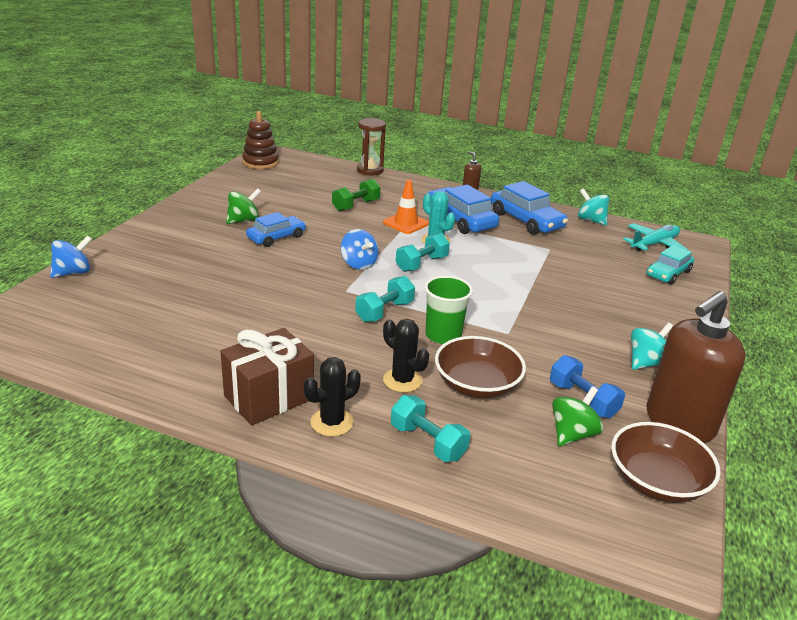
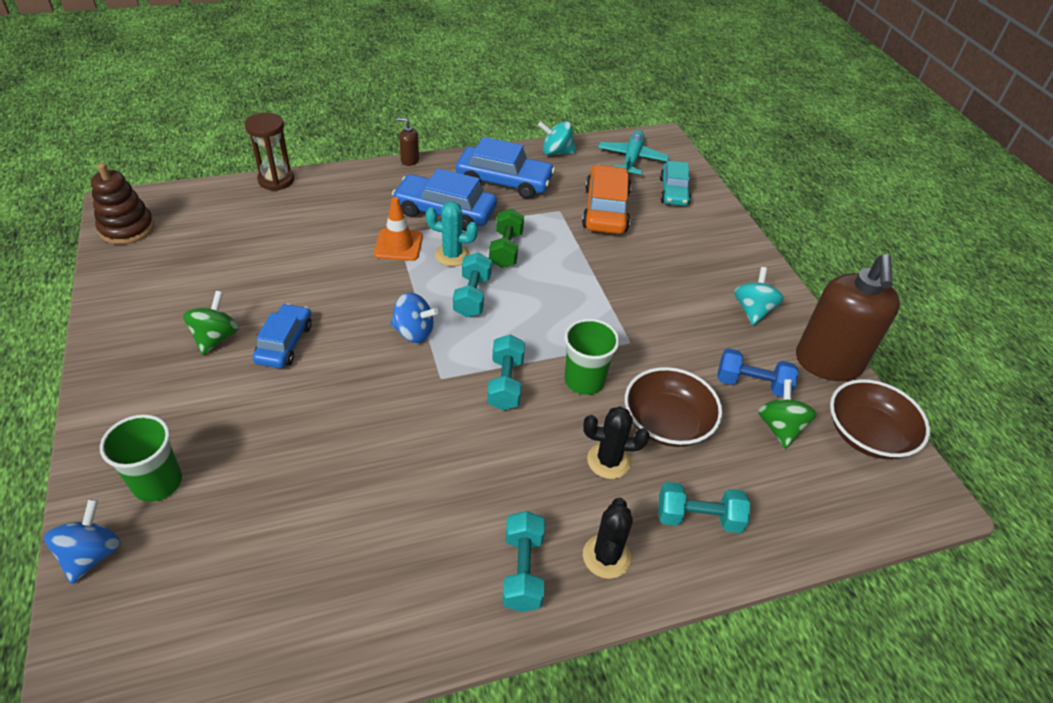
camera: 40 degrees left, 15 degrees up
(137, 261) = (157, 482): none -> green cup
(269, 397) = (522, 570): brown gift -> turquoise dumbbell
(356, 205) = (319, 245): green dumbbell -> green dumbbell (506, 249)
(589, 262) = (605, 210): none -> orange car

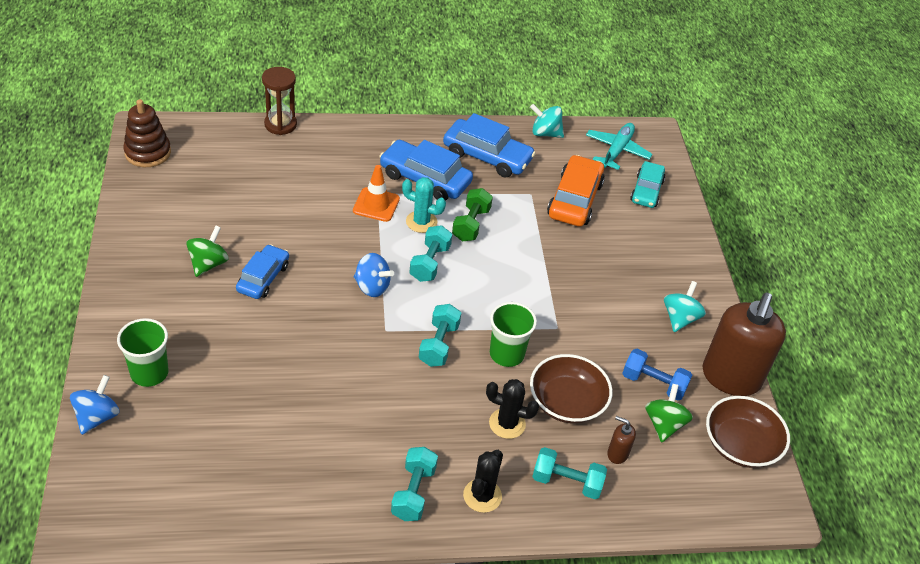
camera: 10 degrees right, 0 degrees up
(409, 160) = (404, 122): brown soap dispenser -> brown soap dispenser (617, 454)

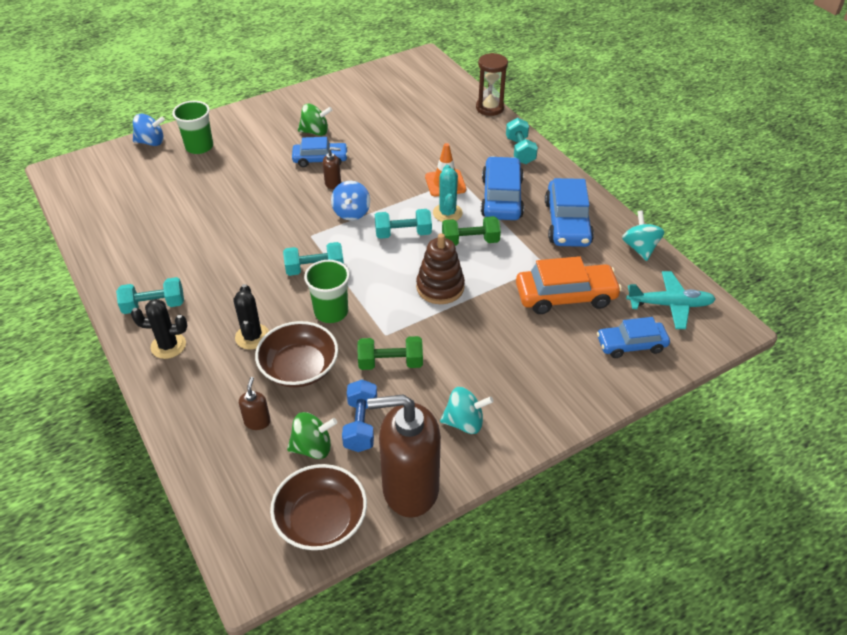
camera: 70 degrees right, 0 degrees up
(148, 152) = (401, 68): brown stacking toy -> brown stacking toy (440, 287)
(313, 283) = (333, 183): none -> brown soap dispenser
(566, 482) = (207, 395): turquoise dumbbell -> turquoise dumbbell (520, 151)
(593, 337) = (390, 363): none -> green dumbbell
(646, 191) = (631, 344): turquoise car -> blue car

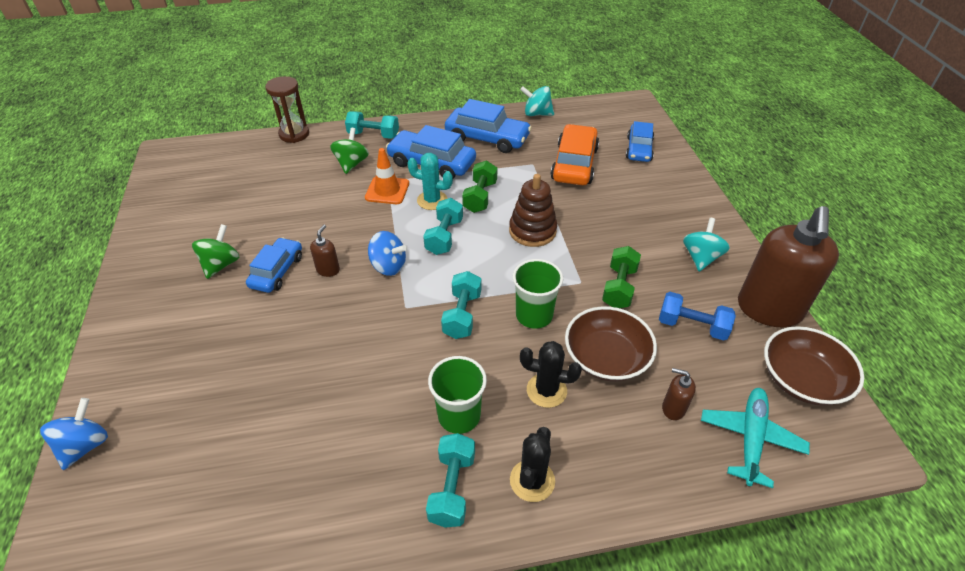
camera: 70 degrees left, 0 degrees up
(199, 147) = (150, 386): green cup -> green cup (459, 416)
(313, 447) = (714, 368): green spinning top -> green spinning top (351, 164)
(669, 305) = (604, 120): turquoise plane -> turquoise plane (750, 439)

